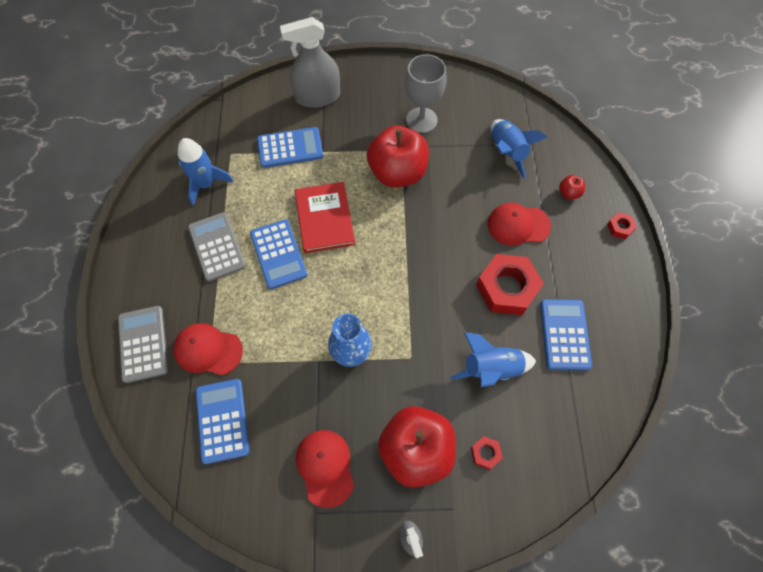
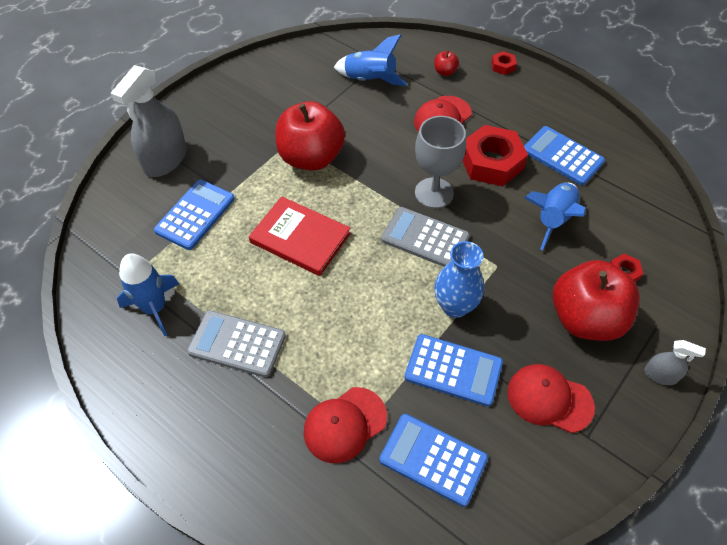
camera: 50 degrees left, 10 degrees down
(143, 344) = (281, 484): grey calculator -> grey calculator (425, 238)
(278, 254) = (299, 297): blue calculator -> blue calculator (453, 370)
(421, 120) = (278, 108): grey goblet -> grey goblet (434, 193)

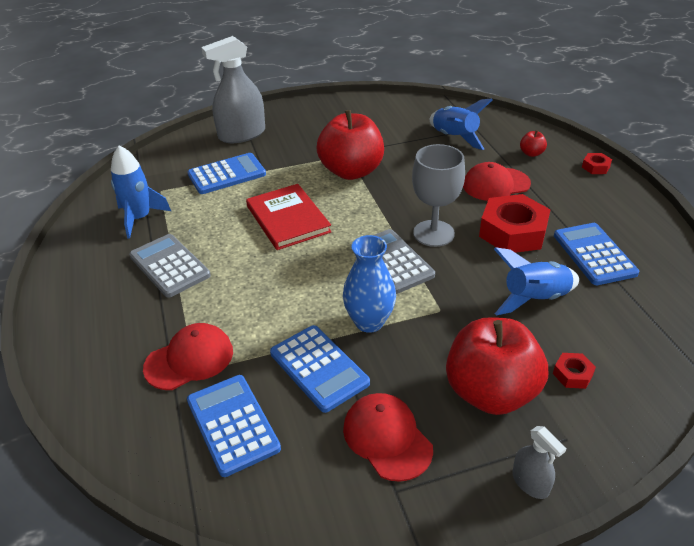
camera: 35 degrees right, 15 degrees down
(345, 424) = (189, 359): red cap -> red cap turned 150 degrees clockwise

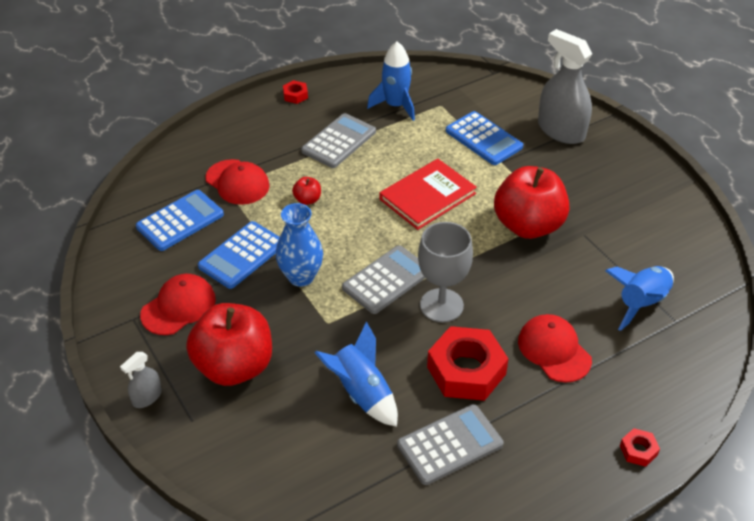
camera: 75 degrees right, 5 degrees up
(531, 153) = (640, 381): red apple -> red apple (307, 200)
(572, 374) = (265, 424): red nut -> red nut (295, 95)
(594, 254) = (450, 445): blue calculator -> grey calculator

